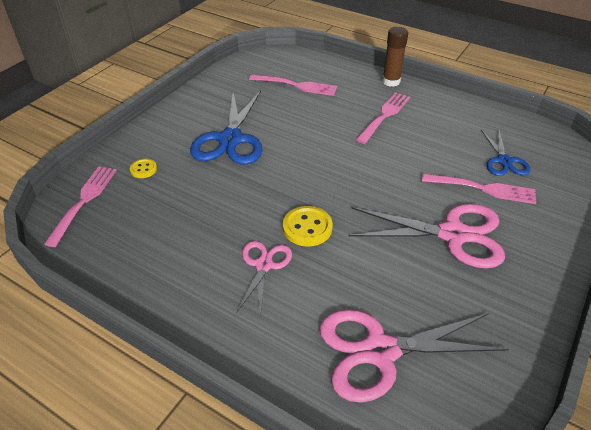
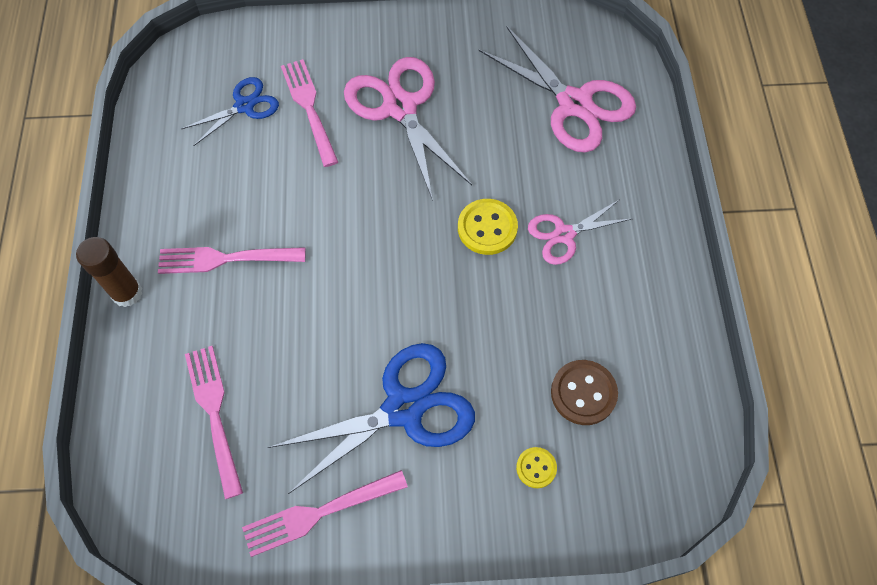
camera: 125 degrees left, 20 degrees up
(84, 201) = (637, 486): pink fork -> pink fork (319, 513)
(155, 210) = (583, 393): none -> brown button

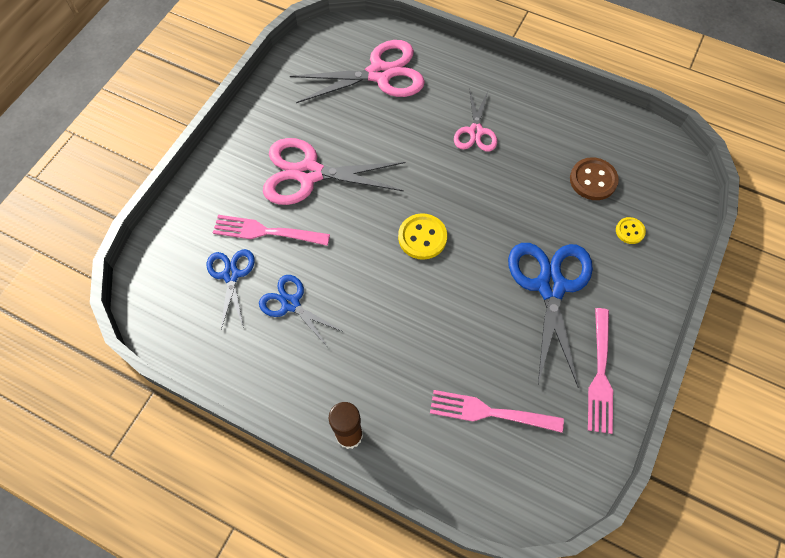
camera: 60 degrees left, 0 degrees up
(225, 259) = (363, 349): pink fork -> none
(241, 171) = (291, 303): none -> blue scissors
(487, 228) = (443, 171): yellow button -> yellow button (422, 237)

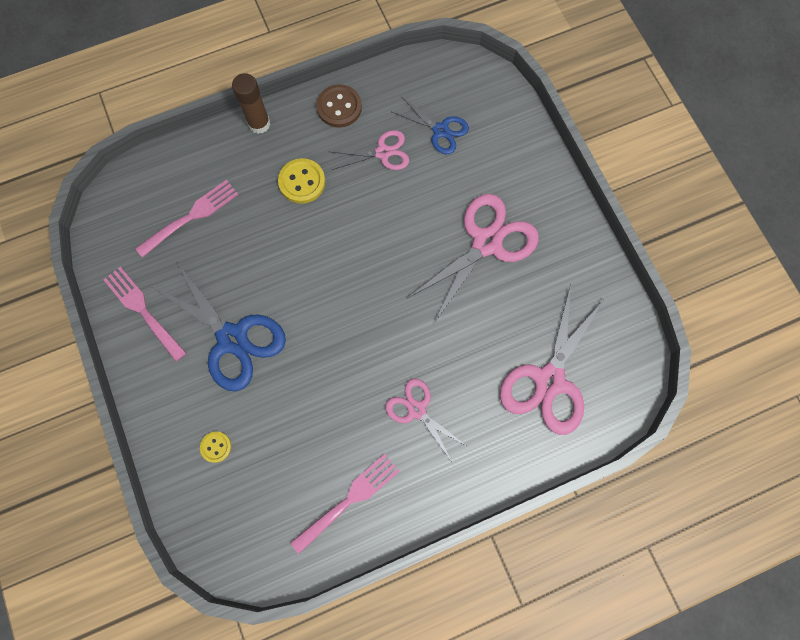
camera: 130 degrees right, 10 degrees up
(266, 231) = (458, 176): pink fork -> pink fork (349, 500)
(291, 303) = (383, 153): blue scissors -> pink scissors
(422, 237) = (355, 281): yellow button -> yellow button (302, 182)
(593, 180) = (284, 465): brown button -> brown button (339, 107)

